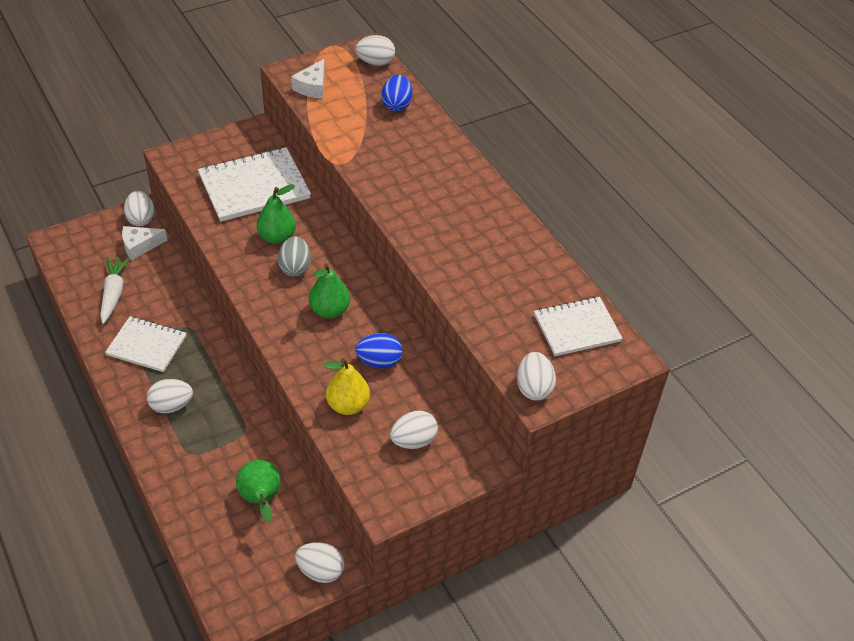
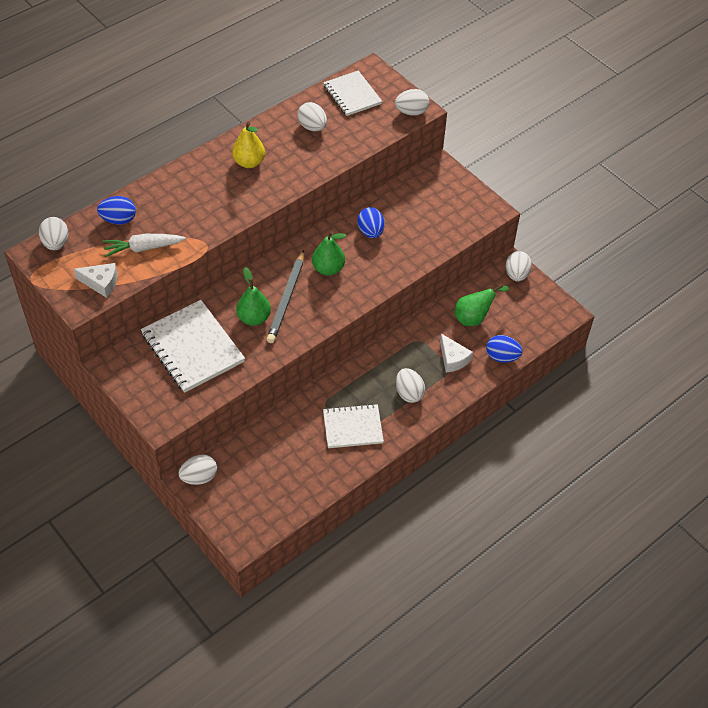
camera: 100 degrees left, 5 degrees up
(114, 293) = (299, 470): white carrot -> white carrot (143, 248)
(140, 246) = (236, 467): white cheese -> white cheese (453, 359)
(147, 345) = (352, 427): white notebook -> white notebook turned 75 degrees clockwise
(188, 517) = (502, 357): none -> blue egg
(295, 267) = (287, 299): grey egg -> grey pencil
(348, 405) = (416, 243): yellow pear -> yellow pear (249, 162)
(413, 441) = (434, 204): white egg -> white egg (312, 127)

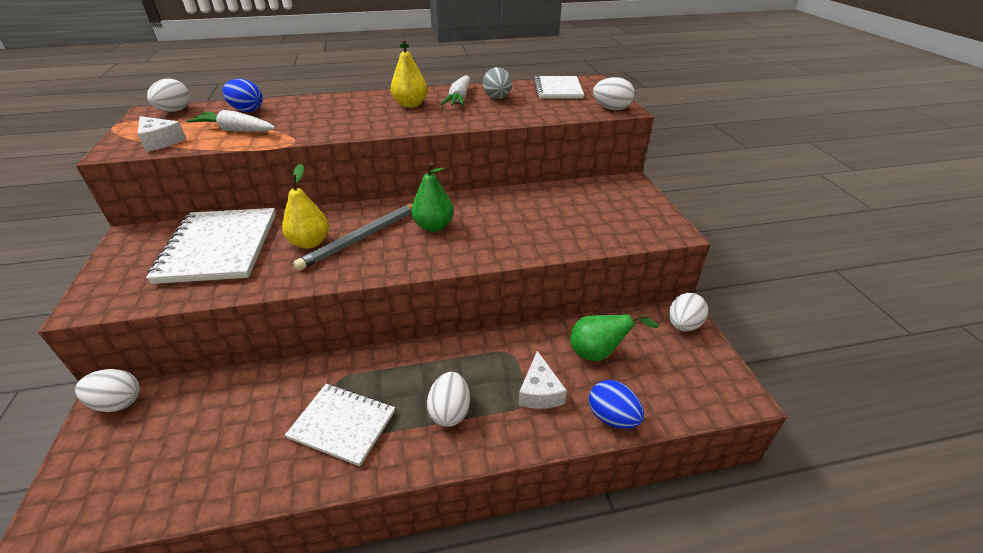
camera: 30 degrees right, 15 degrees down
(254, 318) = (310, 242): green pear -> yellow pear
(281, 139) = (459, 99): none -> white carrot
(312, 127) = (497, 98): white egg -> grey egg
(370, 232) = (509, 210): blue egg -> none

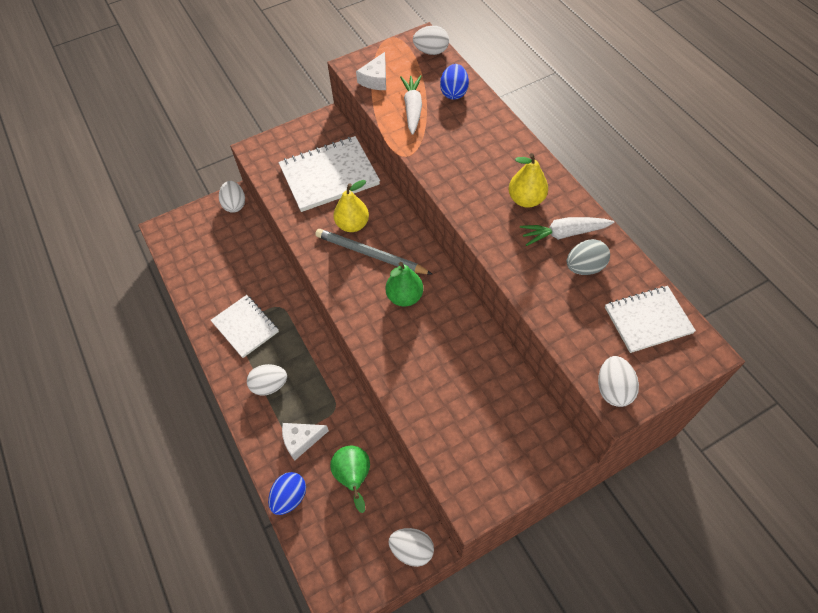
camera: 75 degrees right, 20 degrees up
(342, 424) = (245, 327): white notebook -> white notebook turned 45 degrees counterclockwise

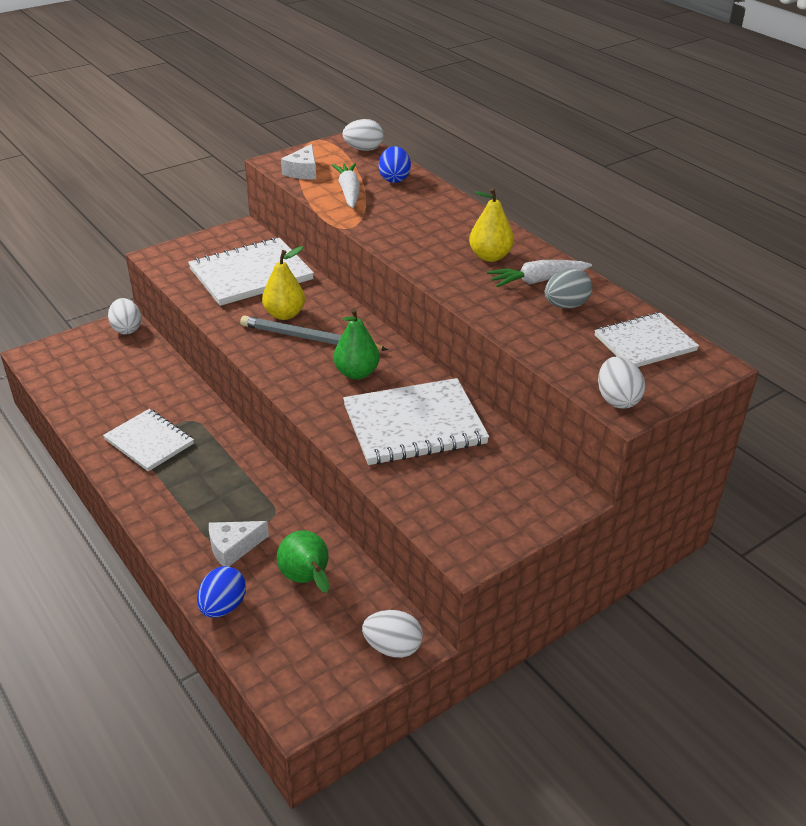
camera: 10 degrees left, 20 degrees down
(269, 385) = (186, 496): white egg -> none
(445, 359) = (414, 425): none -> white notebook

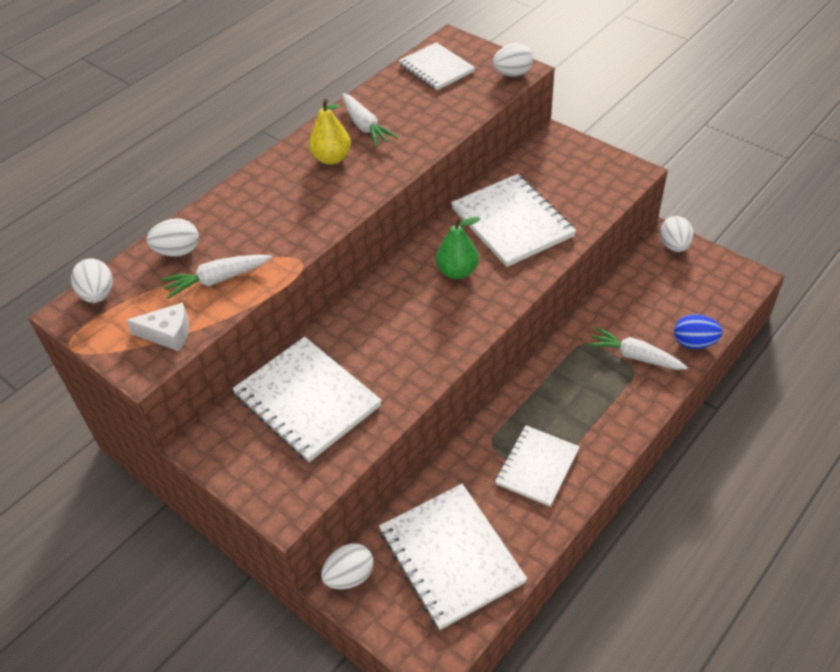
camera: 100 degrees left, 10 degrees up
(103, 377) = (451, 557): none -> white notebook
(233, 547) = (635, 356): white cheese -> white carrot
(284, 314) = (379, 347): yellow pear -> none
(307, 580) = (642, 303): green pear -> none
(310, 339) = (415, 316): grey pencil -> none
(394, 179) = (178, 251): blue egg -> white egg
(565, 305) = (399, 108): grey egg -> none

